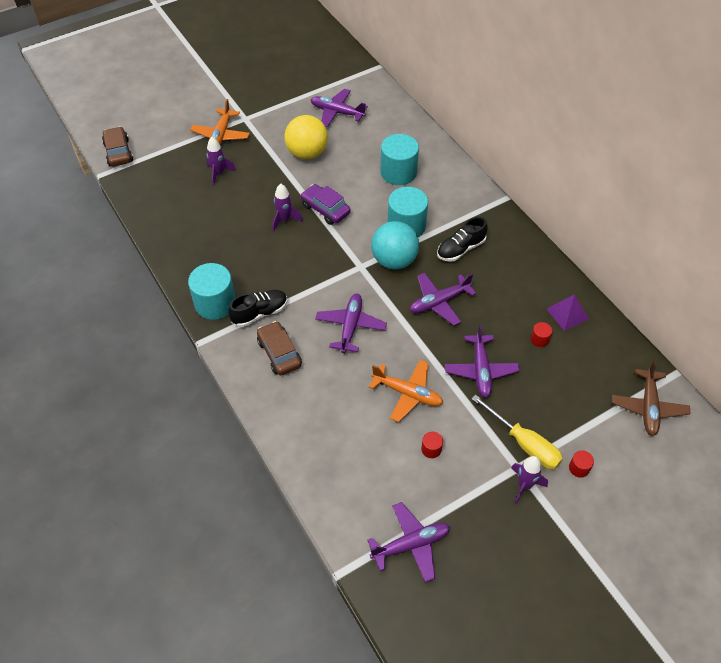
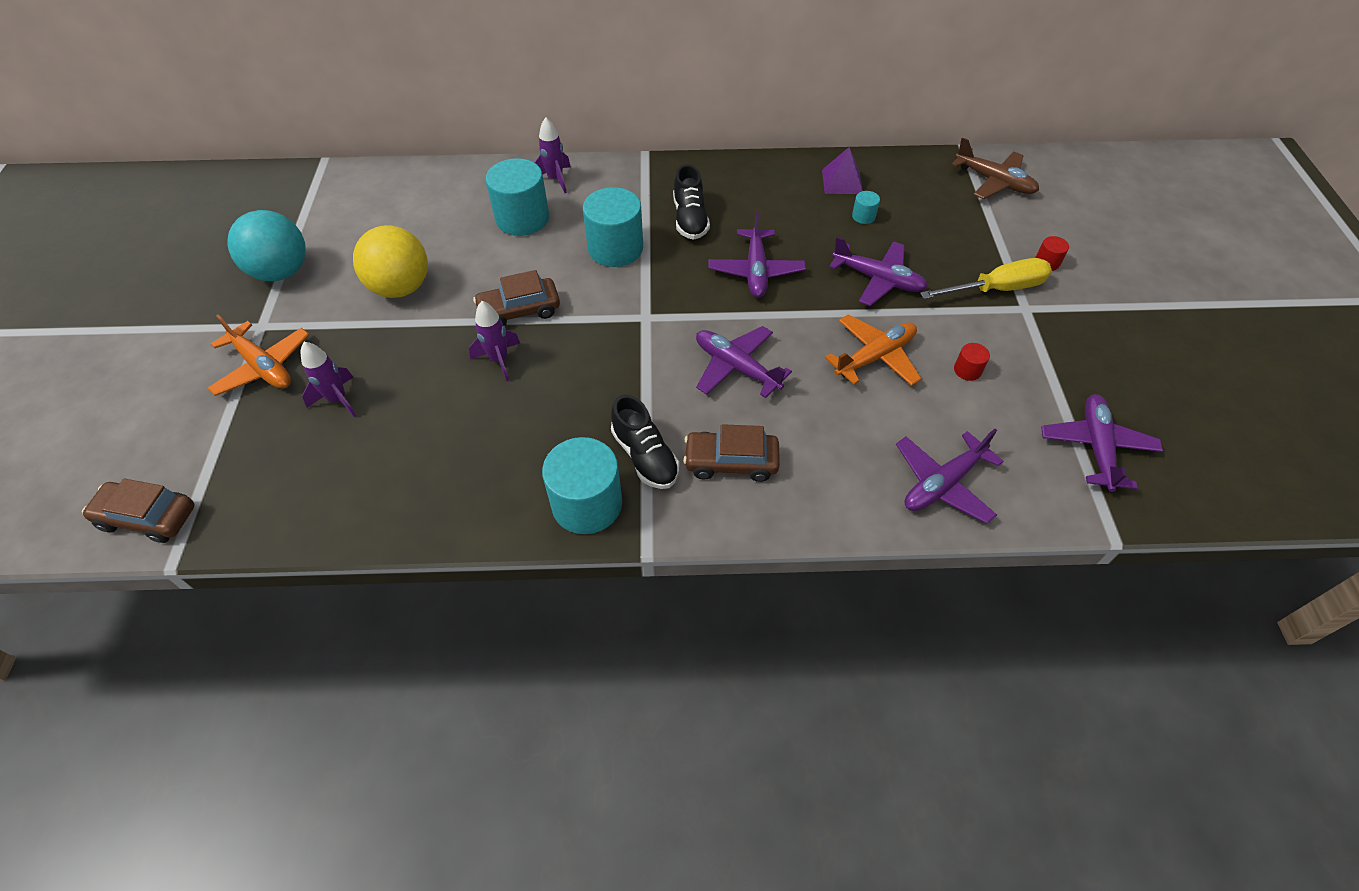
camera: 60 degrees left, 0 degrees up
(260, 313) = (645, 456): black shoe -> black shoe turned 150 degrees clockwise
(325, 209) = (519, 311): purple car -> brown car
(337, 112) = (360, 229): purple plane -> purple plane (943, 484)
(394, 260) = (661, 282): turquoise ball -> turquoise ball (282, 272)
(524, 485) = (1052, 313): purple rocket -> purple rocket (555, 179)
(539, 339) = (863, 216): red cylinder -> turquoise cylinder

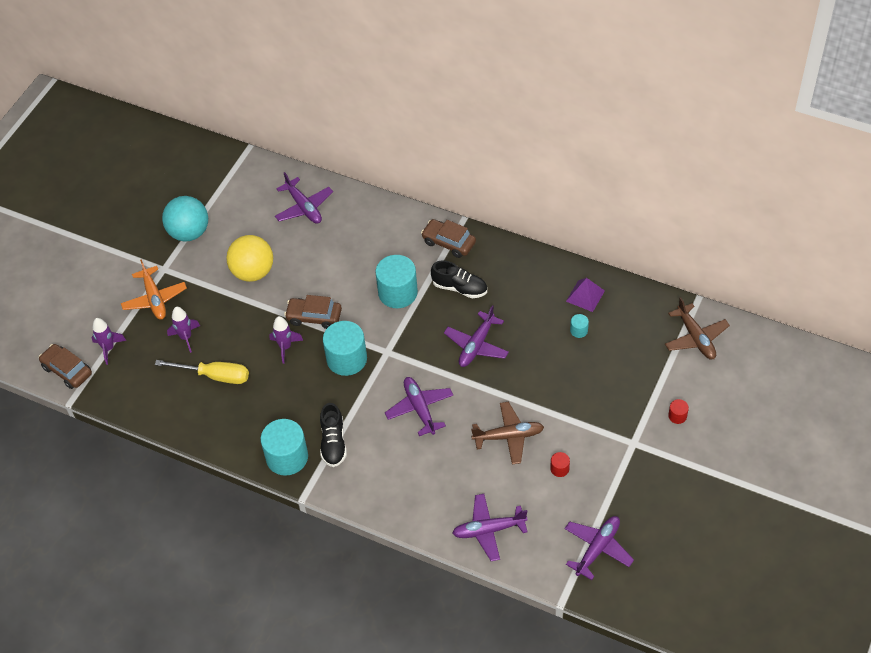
camera: 30 degrees right, 0 degrees up
(522, 218) = (352, 245): turquoise cylinder -> turquoise cylinder (346, 359)
(555, 179) = (390, 220): purple rocket -> purple rocket (108, 348)
(690, 219) = (460, 288): black shoe -> black shoe turned 90 degrees counterclockwise
(731, 462) = (378, 466): brown car -> brown car (448, 242)
(875, 357) = (508, 436): orange plane -> brown plane
(878, 279) = (551, 383): purple plane -> purple plane (304, 207)
(996, 289) = (625, 421): yellow screwdriver -> yellow screwdriver (214, 376)

